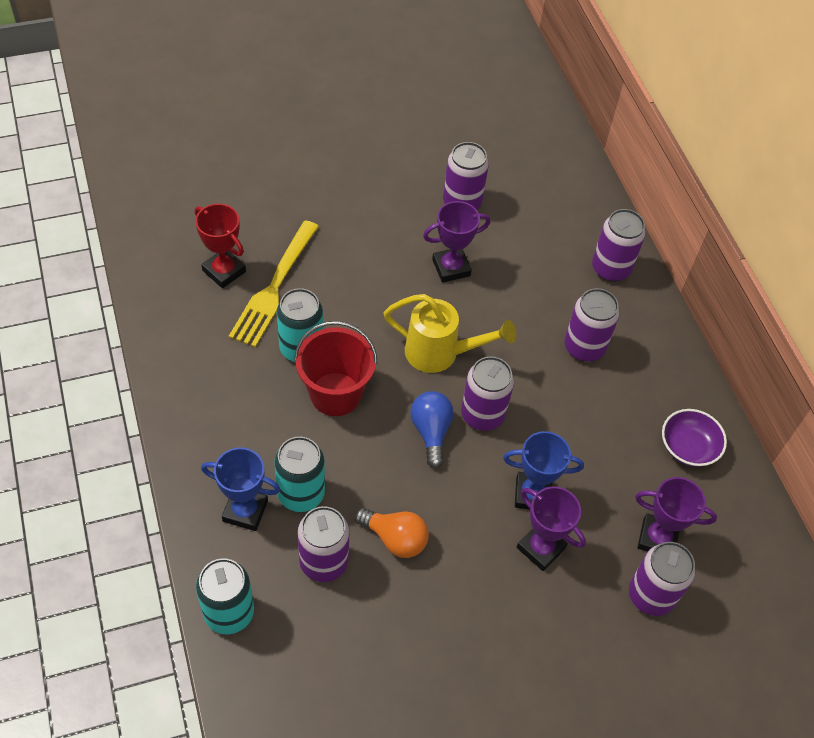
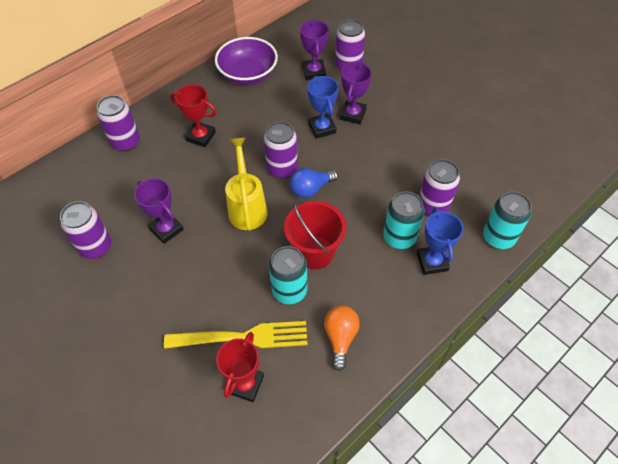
camera: 110 degrees left, 0 degrees up
(395, 538) = (394, 178): orange light bulb -> orange light bulb (340, 338)
(584, 347) = (200, 136): purple can -> red trophy
(688, 447) = (248, 74): purple bowl -> purple bowl, size x1.56

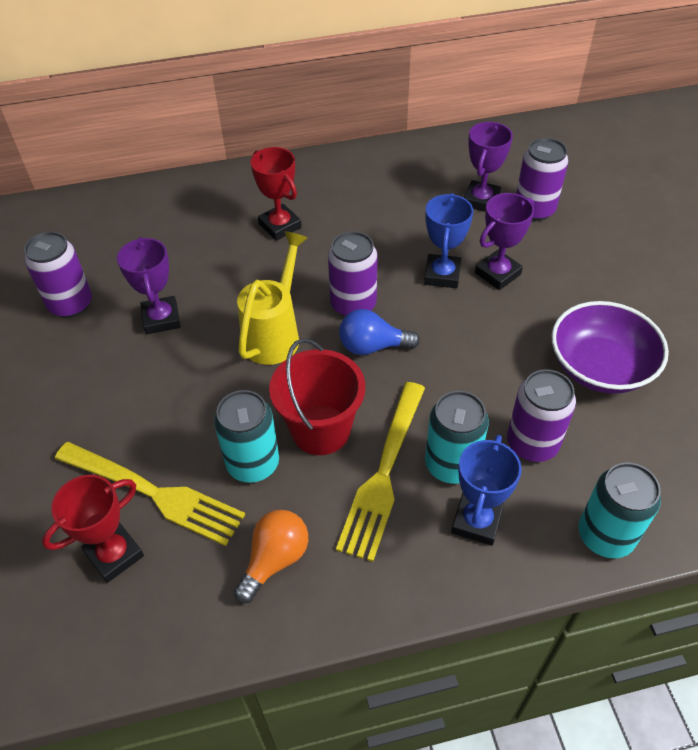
camera: 30 degrees right, 5 degrees down
(125, 142) = (189, 199): purple can -> none
(248, 74) = (391, 173): purple bowl -> purple bowl (600, 367)
(366, 260) = (384, 473): none -> yellow fork

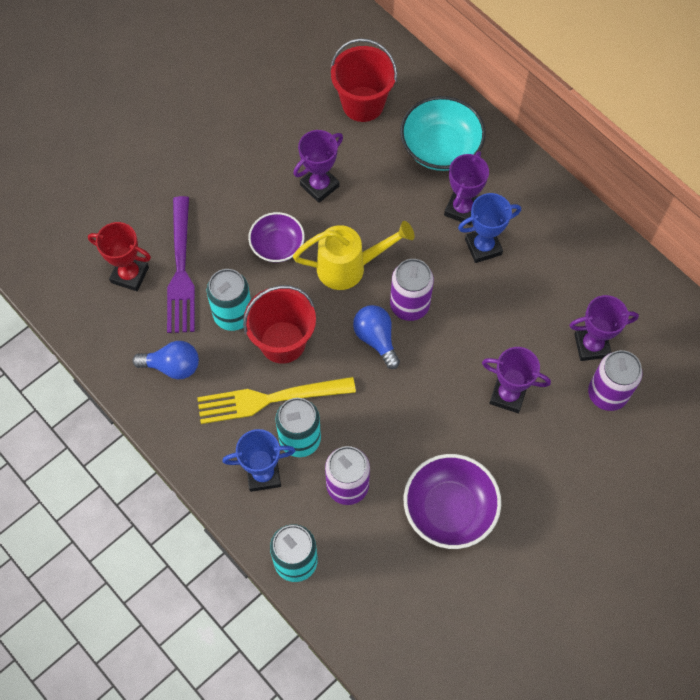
camera: 60 degrees right, 15 degrees up
(71, 304) = (298, 120): purple can -> none
(103, 248) = (363, 104): none -> red bucket
(154, 493) = (181, 270): yellow fork -> purple fork
(200, 384) = (277, 245): none -> purple bowl
(203, 214) = (440, 148): none -> turquoise bowl
(275, 560) = (172, 366): orange light bulb -> blue light bulb
(280, 226) = (462, 209): red trophy -> purple trophy
(442, 275) = (480, 354): blue trophy -> blue trophy (483, 247)

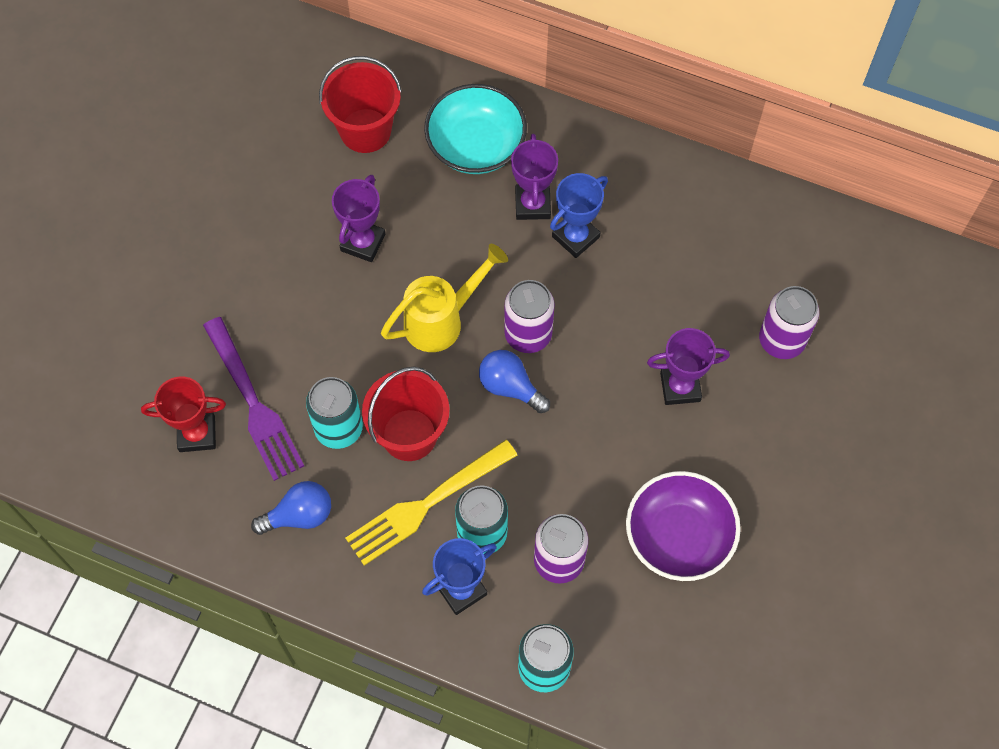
camera: 25 degrees left, 0 degrees up
(277, 245) = (349, 329): purple bowl -> none
(591, 345) = (741, 296): purple trophy -> none

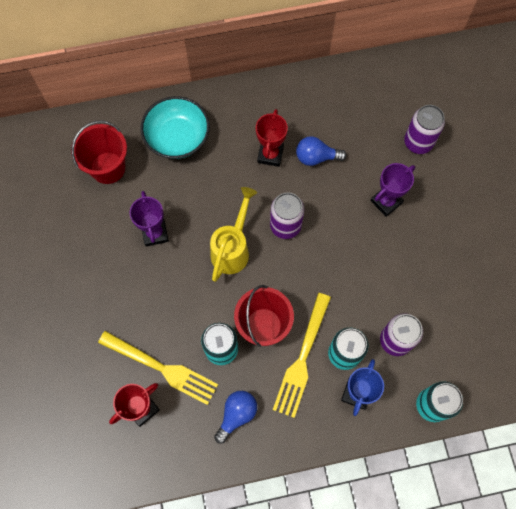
camera: 35 degrees left, 5 degrees up
(253, 403) = (161, 368): purple fork -> yellow fork
(510, 387) = (298, 261): blue light bulb -> blue light bulb (316, 157)
(532, 204) = (233, 151): purple trophy -> none
(575, 237) = (270, 155): blue trophy -> red trophy
(679, 536) = (446, 283): purple bowl -> none

